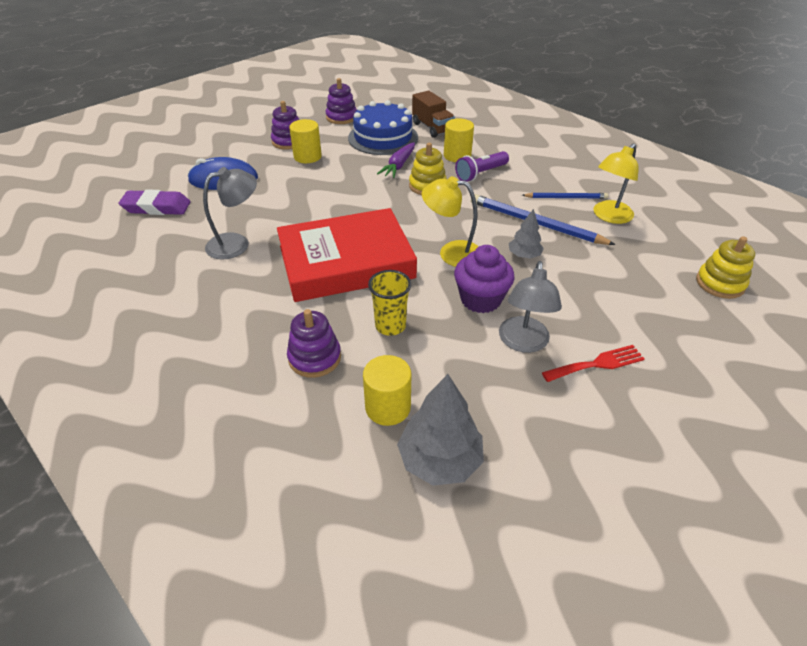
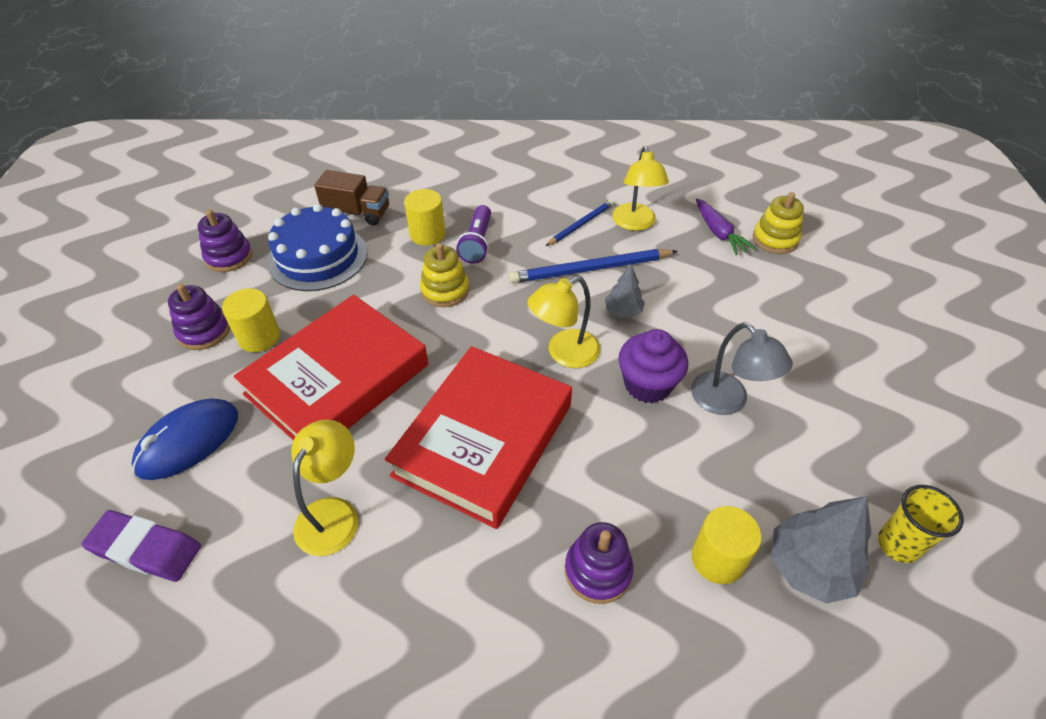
camera: 45 degrees left, 5 degrees up
(157, 207) = (146, 549): purple eraser -> purple eraser turned 60 degrees clockwise
(236, 244) = (333, 513): grey lamp -> yellow lamp
(316, 193) = (337, 379): none -> red book
(390, 326) = (615, 476): yellow cup -> yellow cup (897, 545)
(398, 165) = (383, 283): purple carrot -> purple carrot (718, 233)
(597, 364) = (792, 377): red fork -> none

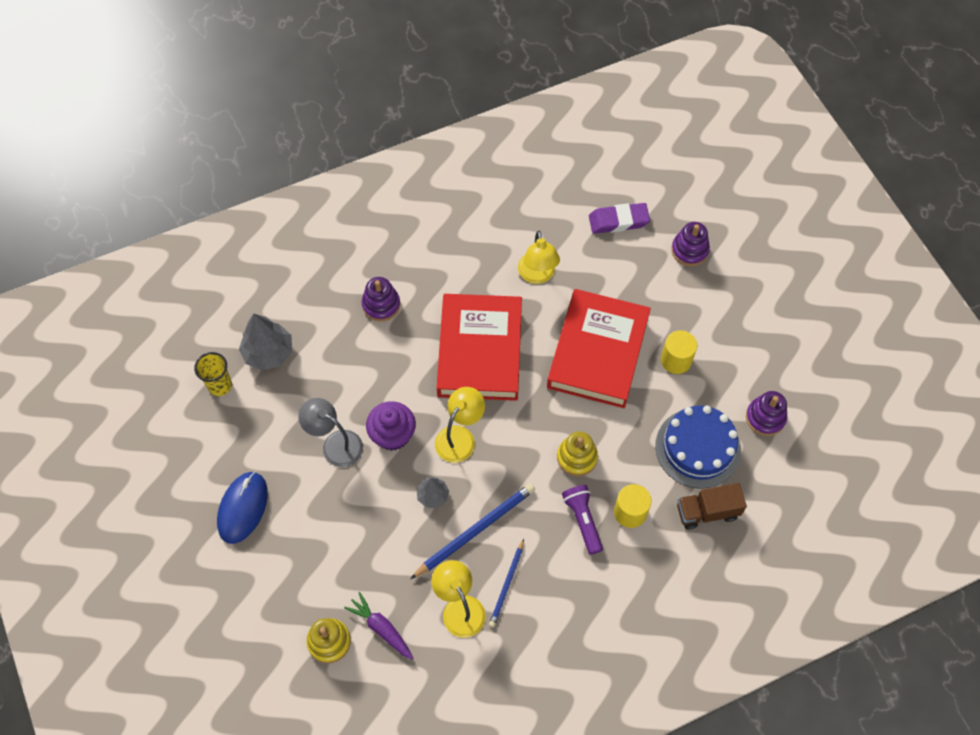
camera: 155 degrees right, 15 degrees up
(188, 441) = (652, 277): blue mouse -> blue mouse (242, 508)
(204, 331) = (717, 349): purple stacking toy -> purple stacking toy (689, 250)
(717, 559) = (319, 336): yellow cylinder -> none

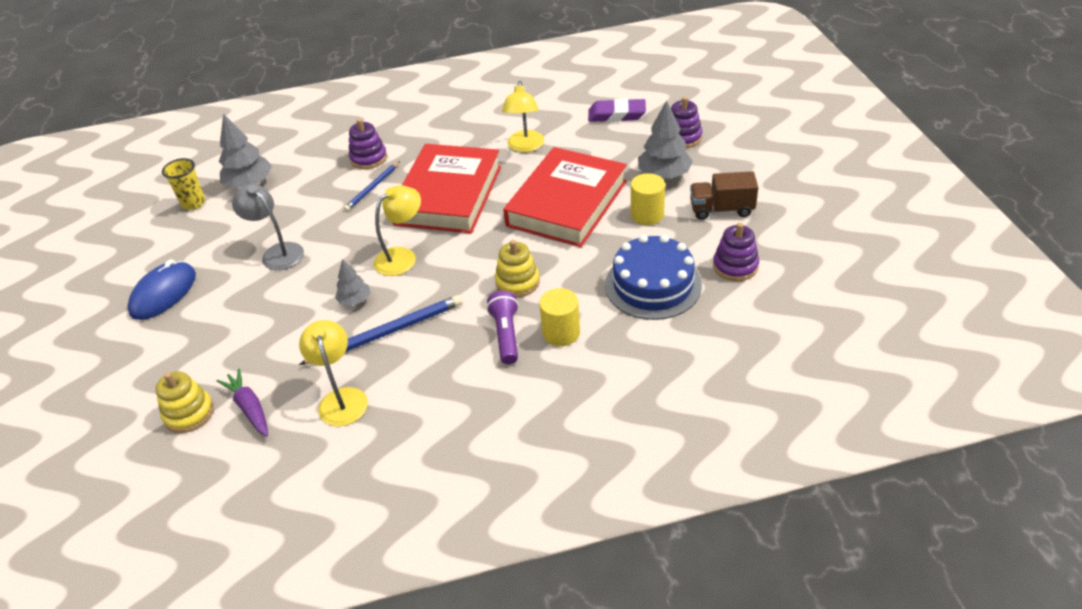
camera: 15 degrees right, 20 degrees down
(392, 435) = (336, 250): purple cupcake -> none
(507, 584) = (402, 383): blue pencil -> blue pencil (372, 188)
(681, 304) = (664, 174): none -> grey tree
(707, 511) = (649, 340): brown truck -> brown truck (721, 209)

